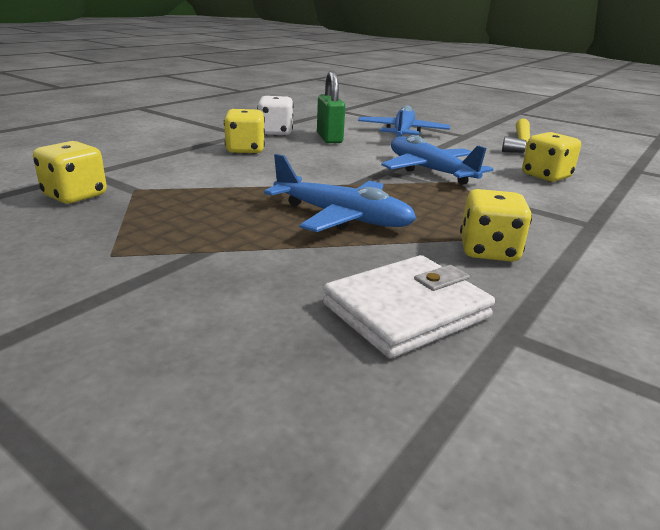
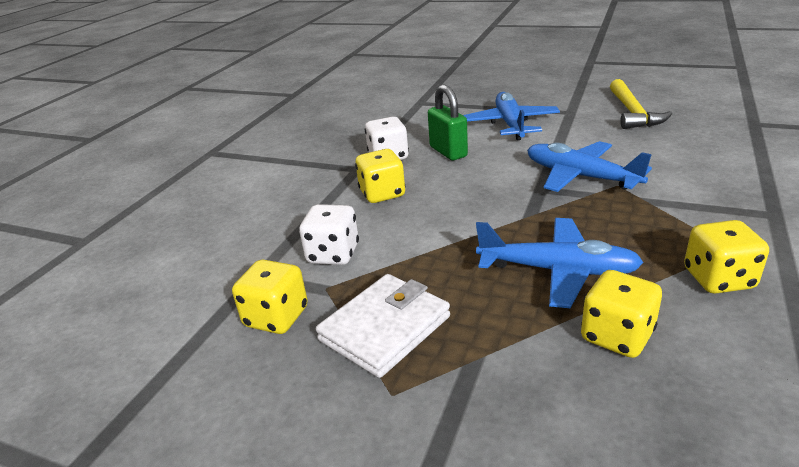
camera: 10 degrees left, 5 degrees up
(164, 173) = (333, 254): none -> white dice
(406, 311) = (713, 382): white wallet -> white wallet (385, 328)
(546, 176) = (687, 155): yellow dice -> yellow dice (616, 336)

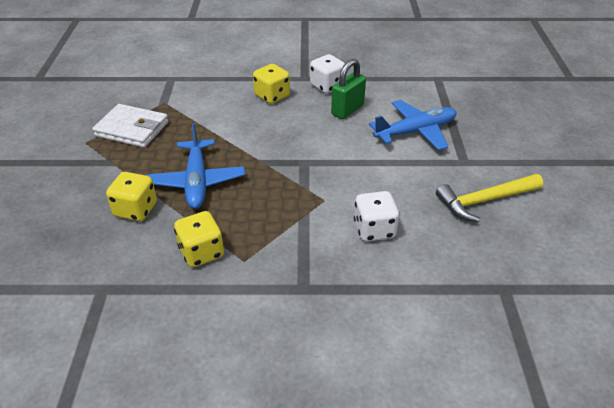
camera: 65 degrees right, 10 degrees up
(276, 317) = (136, 94): yellow dice -> none
(333, 254) = (196, 96): white dice -> white dice (374, 229)
(580, 176) = (331, 179): blue plane -> none

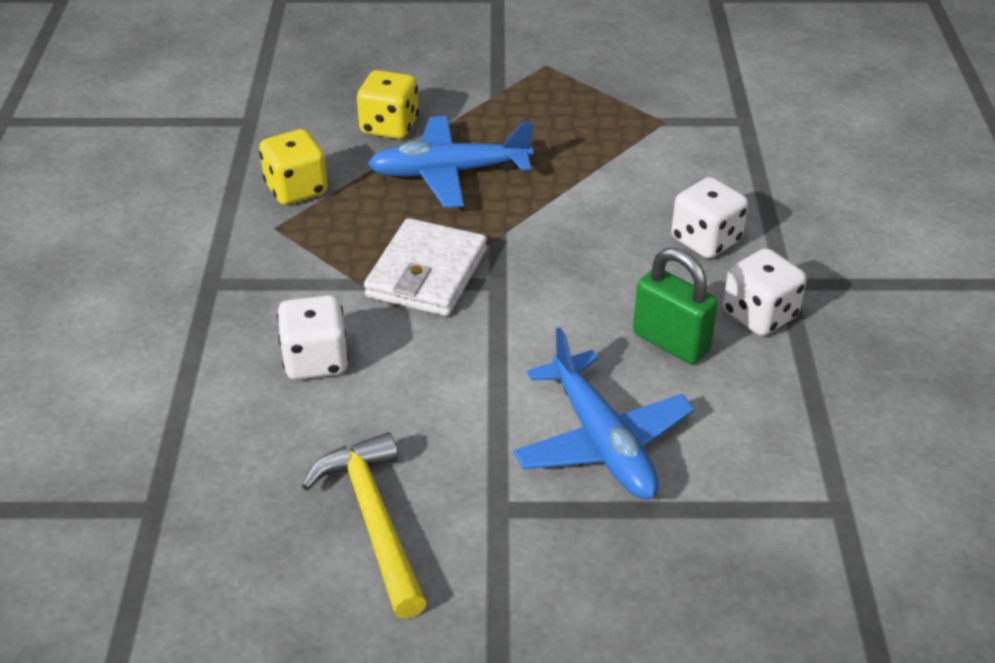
camera: 90 degrees right, 0 degrees up
(132, 129) = (582, 100): white wallet -> white wallet (427, 273)
(272, 96) = (706, 240): yellow dice -> white dice

